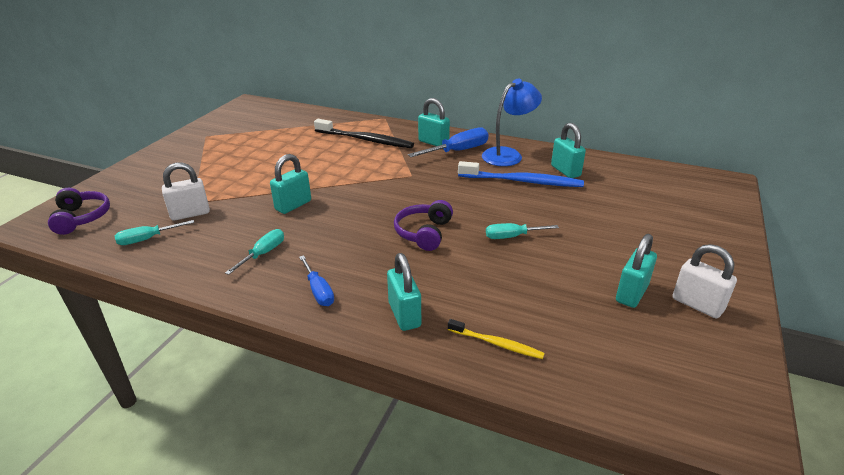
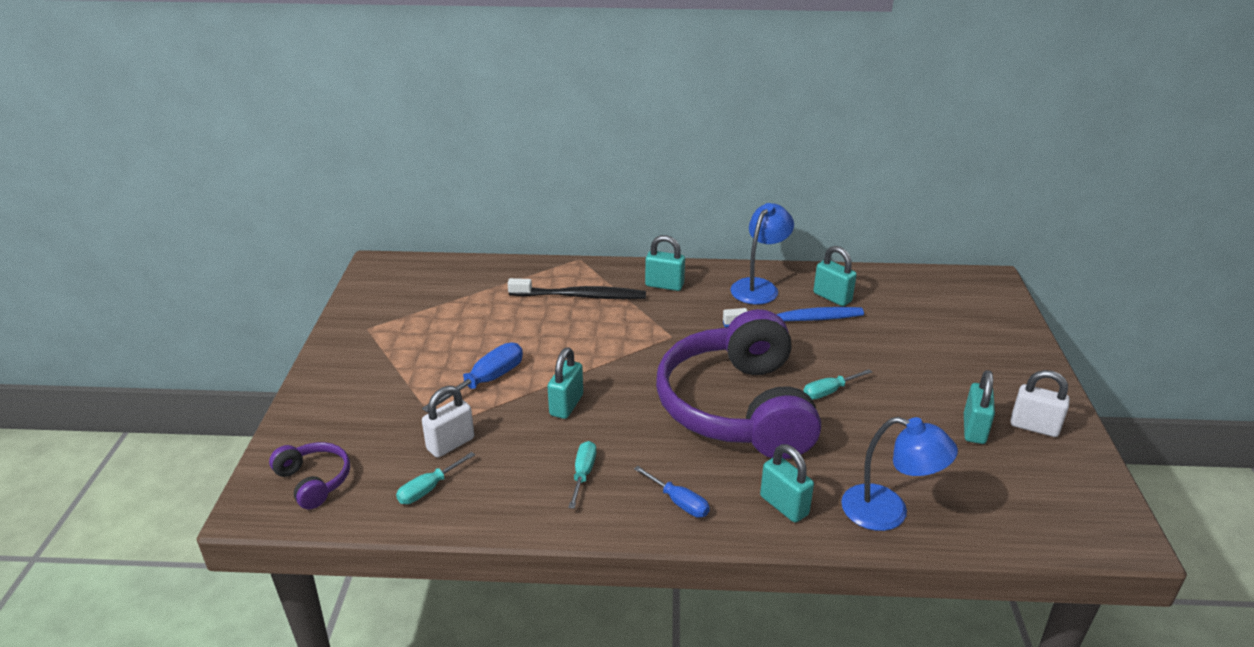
camera: 20 degrees left, 0 degrees up
(424, 233) = (737, 408): purple headphones -> purple headphones, size x2.41
(458, 151) = (700, 292): blue screwdriver -> blue screwdriver (486, 381)
(497, 344) = (888, 512): yellow toothbrush -> blue lamp

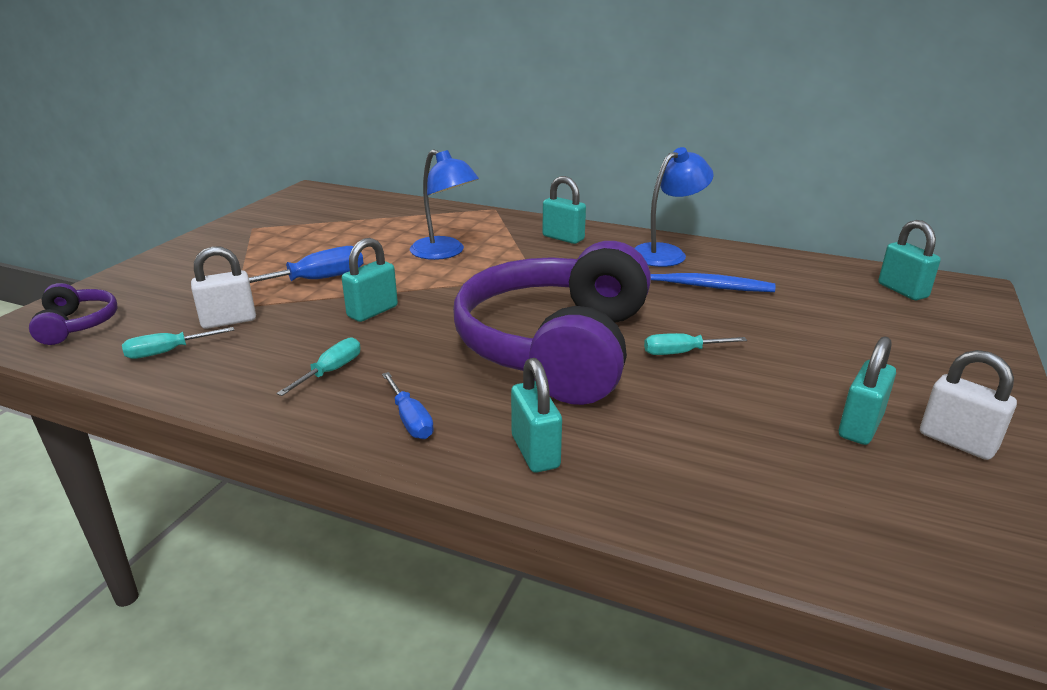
camera: 20 degrees right, 5 degrees down
(581, 296) = (470, 234): black toothbrush -> none
(832, 297) = (747, 273): turquoise padlock -> turquoise padlock (902, 291)
(888, 512) = (672, 491): blue lamp -> blue lamp (444, 253)

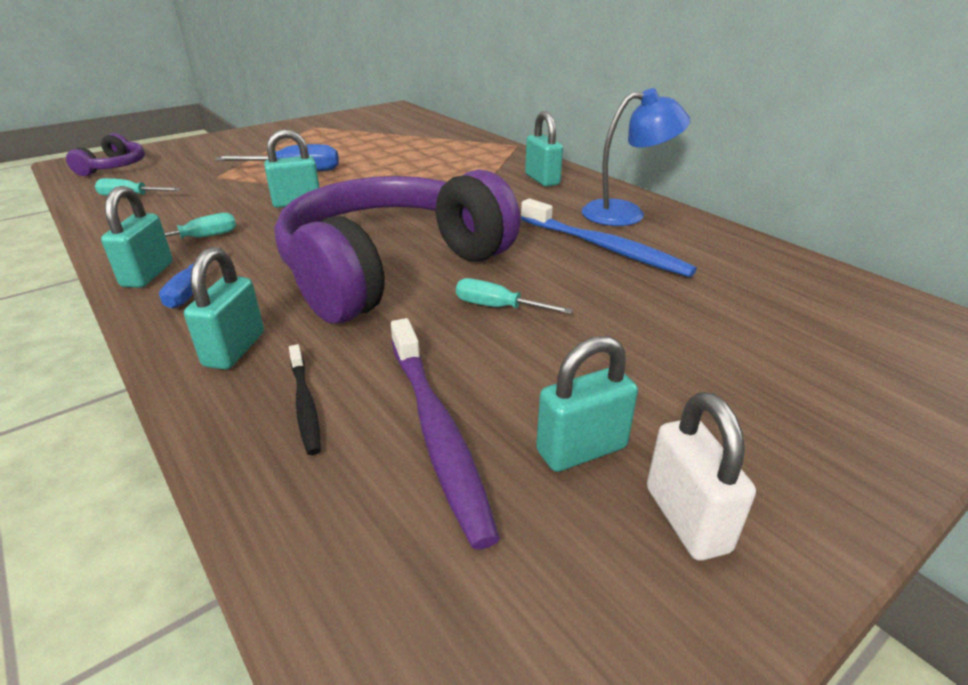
camera: 30 degrees right, 5 degrees up
(229, 321) = (197, 186): white padlock -> none
(444, 253) = (421, 171): blue lamp -> none
(656, 469) = (305, 405): none -> black toothbrush
(768, 451) = (437, 432): none -> purple toothbrush
(902, 291) = (873, 319): turquoise padlock -> turquoise padlock (148, 274)

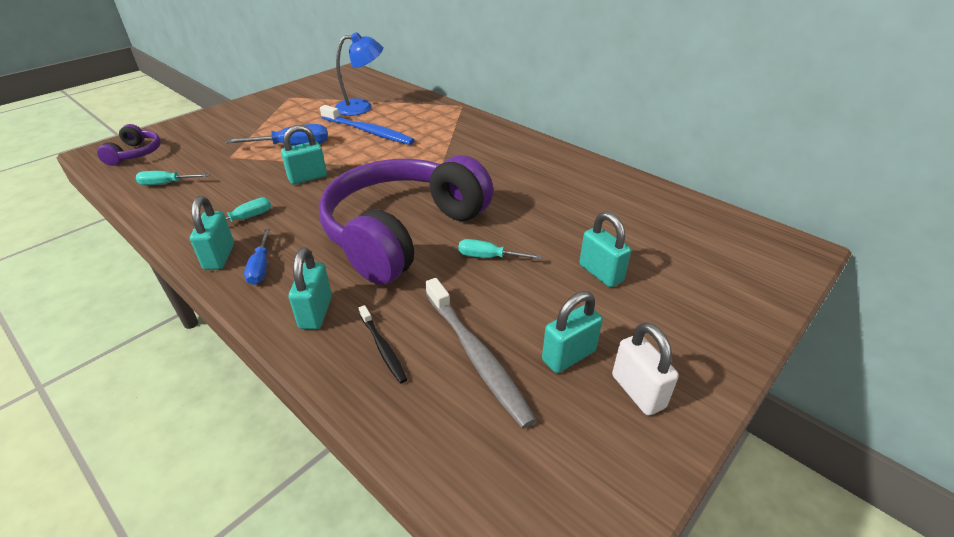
camera: 10 degrees left, 5 degrees up
(437, 432) = (476, 356): purple toothbrush -> grey toothbrush
(542, 180) = (490, 139): turquoise padlock -> turquoise padlock (600, 273)
(605, 248) = (549, 199): blue toothbrush -> blue toothbrush (368, 131)
(626, 213) = (558, 166): blue lamp -> blue lamp (361, 107)

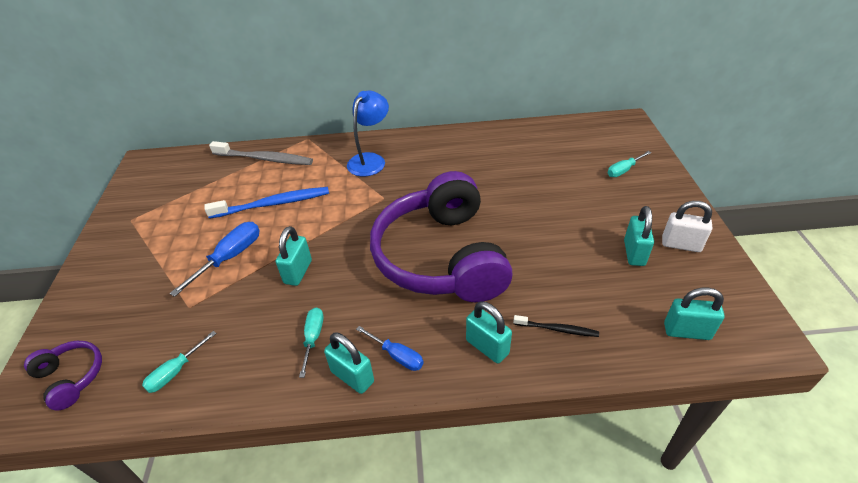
camera: 45 degrees left, 5 degrees up
(361, 107) = (225, 187): blue lamp -> blue lamp (370, 160)
(476, 356) = (602, 290): grey toothbrush -> grey toothbrush (265, 159)
(489, 257) = (514, 232): turquoise screwdriver -> turquoise screwdriver (624, 170)
(600, 273) = (577, 198): turquoise padlock -> turquoise padlock (686, 331)

